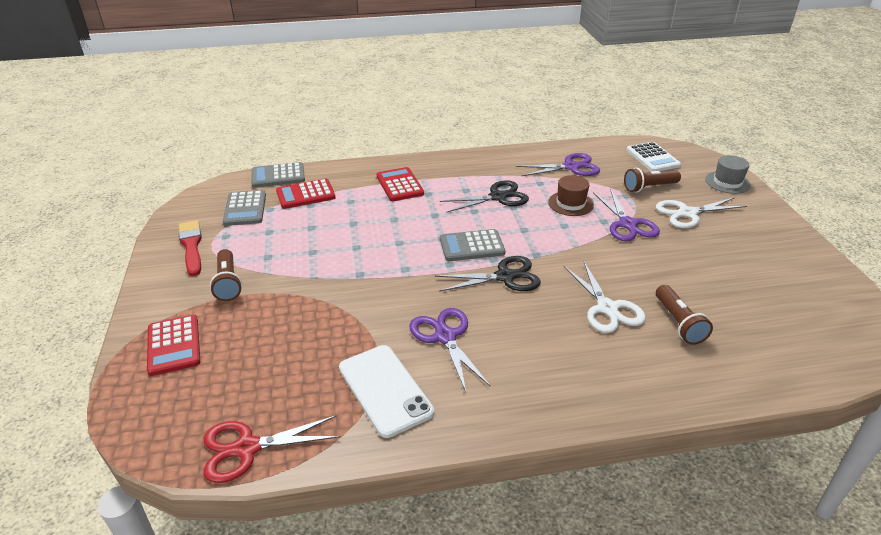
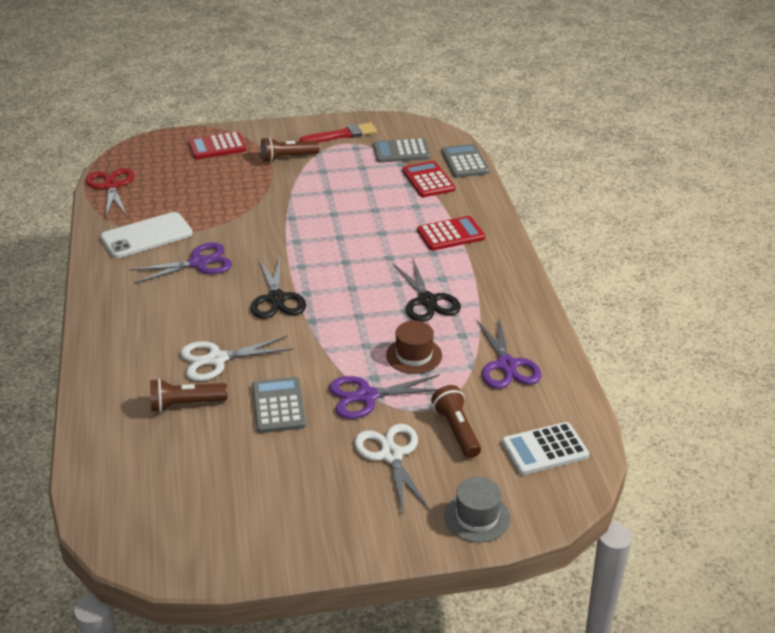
camera: 90 degrees right, 0 degrees up
(472, 246) = (330, 280): grey calculator -> grey calculator (278, 406)

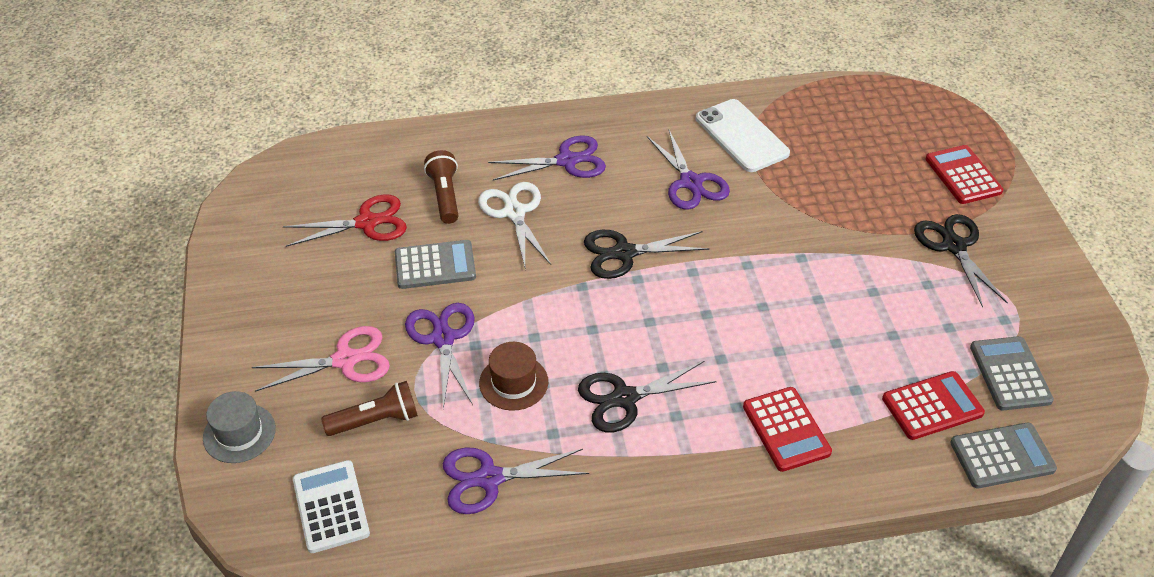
camera: 90 degrees right, 10 degrees up
(111, 186) = (842, 96): red scissors -> red scissors (367, 222)
(154, 329) = (567, 161): none -> purple scissors
(287, 158) = (954, 246): brown flashlight -> black scissors
(342, 135) = (1039, 302): red brush -> none
(391, 455) = (345, 360): white scissors -> pink scissors

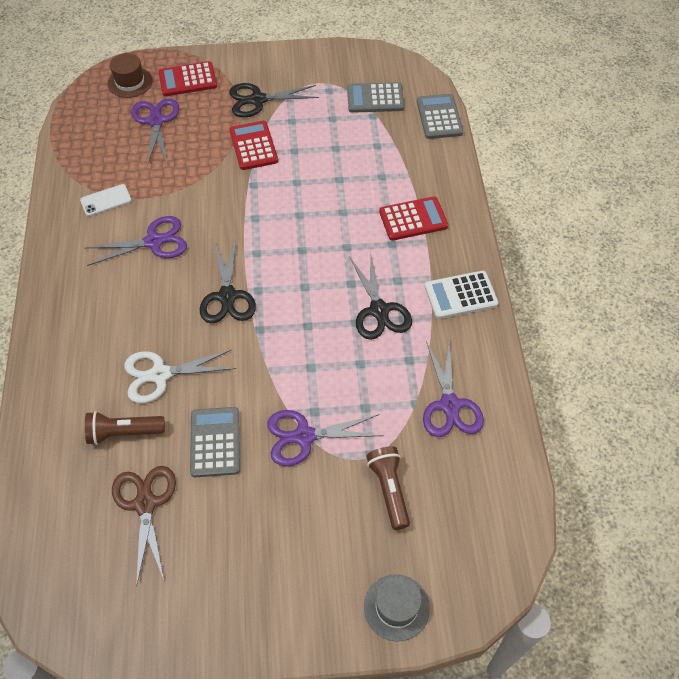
camera: 85 degrees left, 10 degrees up
(331, 507) = (475, 523): white calculator -> white calculator (460, 295)
(345, 360) = (320, 517): pink scissors -> none
(367, 222) = (145, 504): red scissors -> brown scissors
(513, 382) = (357, 384): brown hat -> brown hat (130, 82)
(567, 161) = (102, 329): purple scissors -> purple scissors (156, 121)
(741, 136) = (106, 200): white phone -> white phone, size x0.55
(932, 406) = (398, 141): red calculator -> red calculator (253, 146)

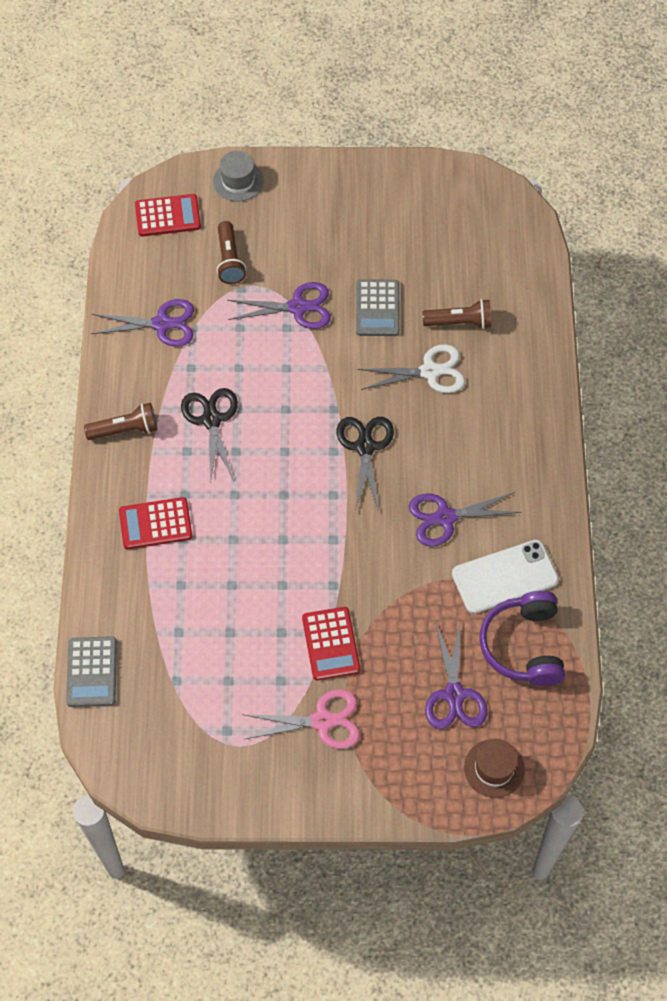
camera: 175 degrees left, 5 degrees up
(97, 155) = (523, 645): none -> purple headphones
(106, 200) = (504, 577): white phone -> white phone, size x1.80
(145, 504) = (436, 265): brown scissors -> none
(187, 80) = (416, 766): red calculator -> red calculator (168, 216)
(258, 100) = (322, 721): black scissors -> pink scissors
(375, 98) = (168, 711): grey calculator -> none
(450, 405) = (162, 324): purple scissors -> purple scissors turned 90 degrees clockwise
(460, 295) = (125, 429): white calculator -> brown flashlight

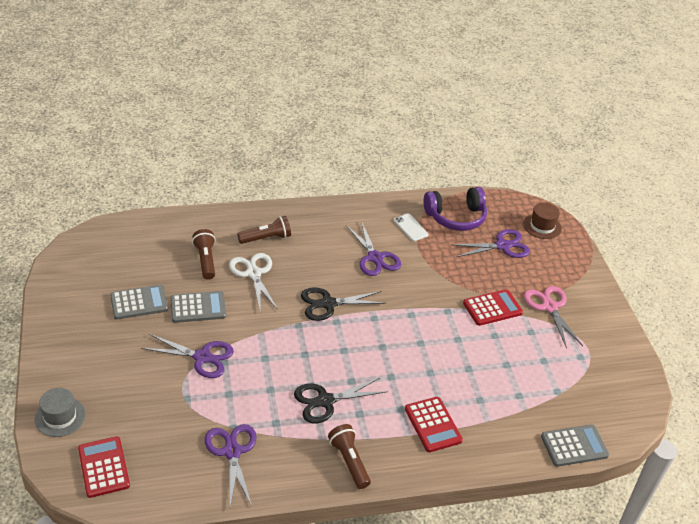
camera: 105 degrees left, 20 degrees down
(229, 260) = (155, 411): brown flashlight -> brown flashlight (266, 238)
(298, 307) = (202, 357): purple scissors -> purple scissors turned 120 degrees clockwise
(393, 251) = (139, 302): none -> grey calculator
(504, 577) = (410, 227): white phone -> white phone, size x0.55

